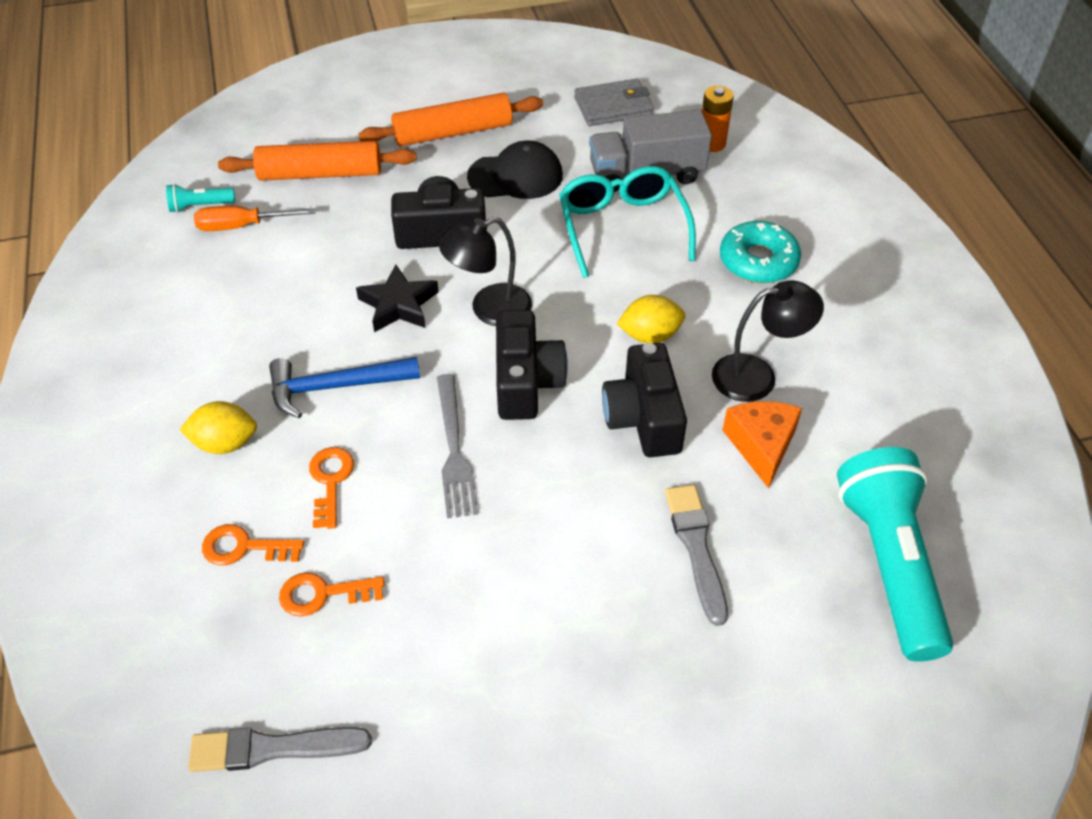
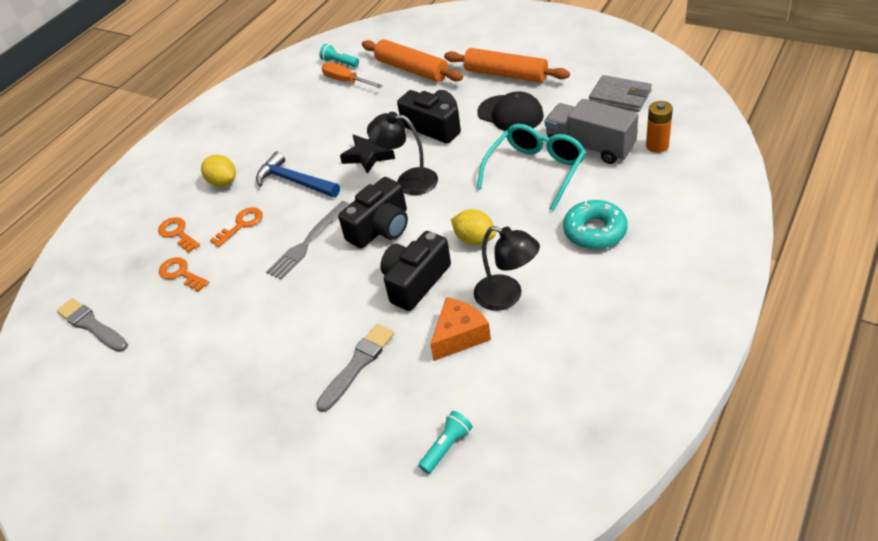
camera: 50 degrees right, 5 degrees down
(888, 564) = (446, 447): turquoise flashlight -> turquoise flashlight, size x0.42

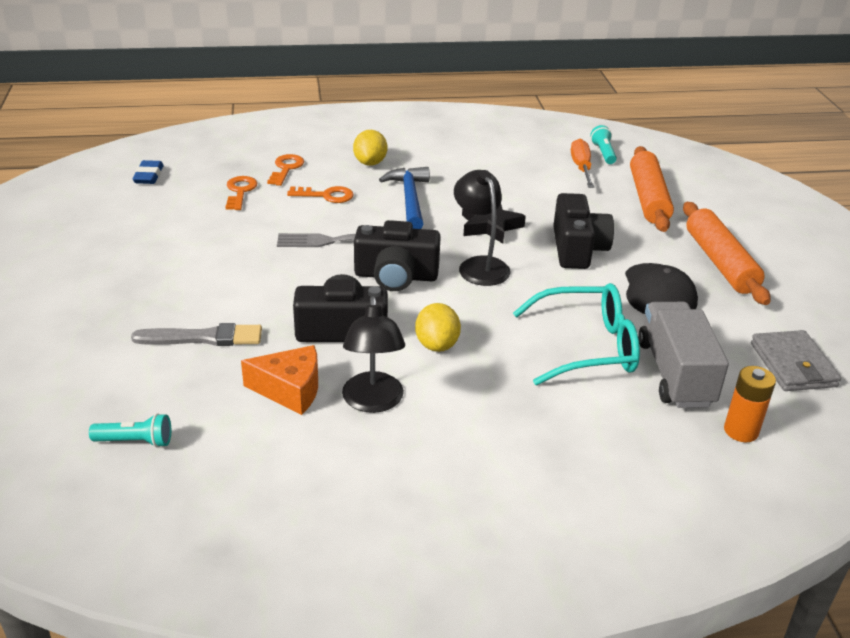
camera: 45 degrees right, 10 degrees down
(92, 325) = (148, 176): grey brush -> blue eraser
(594, 231) = (535, 432): turquoise donut -> none

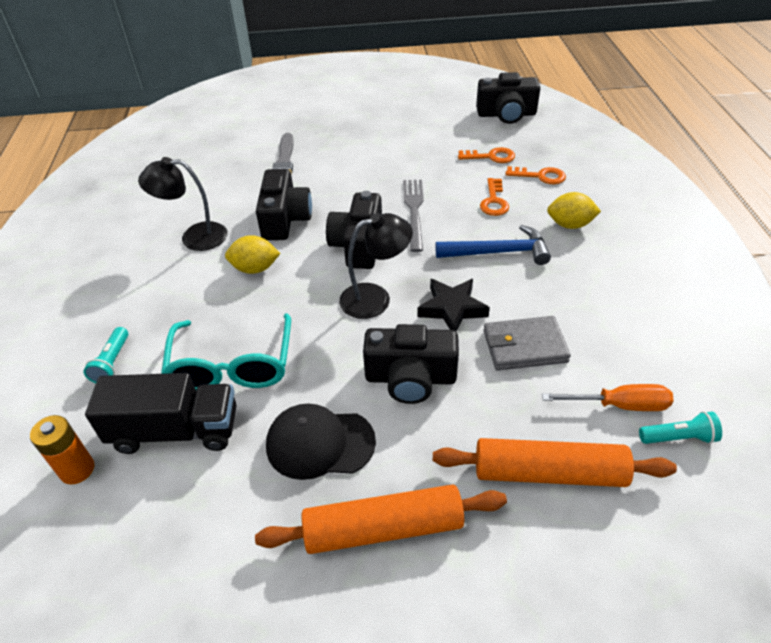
camera: 95 degrees right, 10 degrees up
(135, 441) = (188, 150): turquoise flashlight -> turquoise flashlight (112, 362)
(148, 176) = (506, 114): blue eraser -> black camera
(290, 390) = (218, 200): orange cheese -> none
(675, 373) = (175, 430): grey truck -> black truck
(793, 365) = (159, 555): grey wallet -> grey wallet (524, 346)

